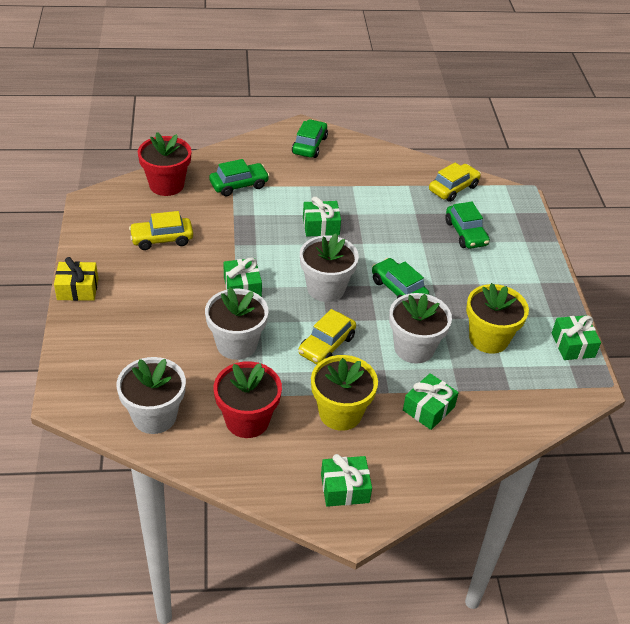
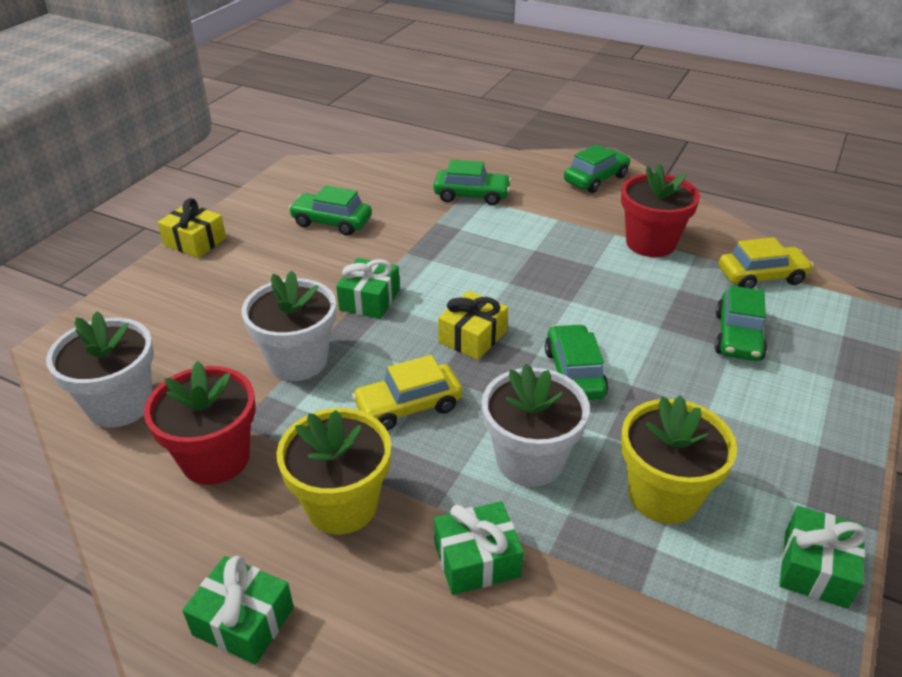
camera: 35 degrees right, 5 degrees down
(162, 239) = (331, 222): yellow car -> green car
(166, 185) = (391, 174): red flower pot -> red flower pot (650, 243)
(321, 226) = (532, 265): green gift -> none
(326, 288) = (473, 337): white flower pot -> yellow gift

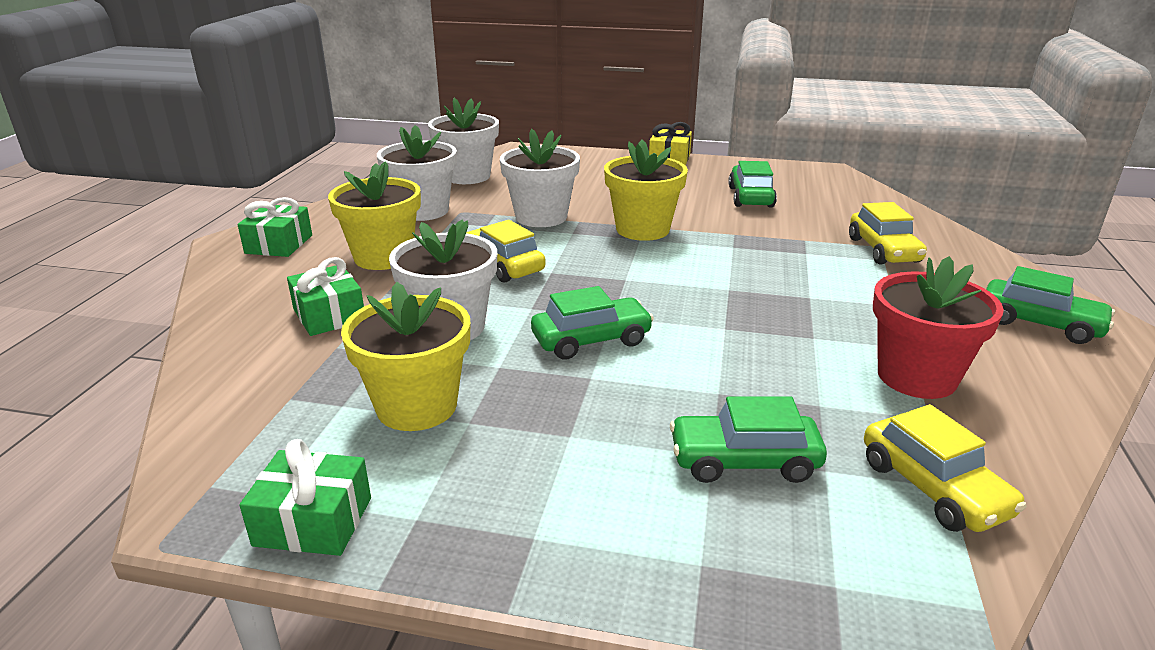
camera: 75 degrees right, 10 degrees down
(215, 458) = (423, 211): red flower pot -> white flower pot
(369, 300) = (642, 229): green gift -> yellow flower pot
(471, 195) = (883, 250): green car -> yellow car
(473, 337) = (619, 281): yellow gift -> none

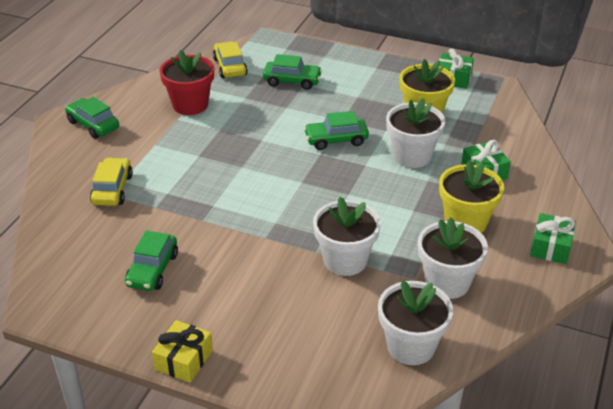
camera: 170 degrees left, 10 degrees up
(503, 265) = (380, 204): yellow car -> none
(642, 229) = (268, 233): yellow flower pot -> none

